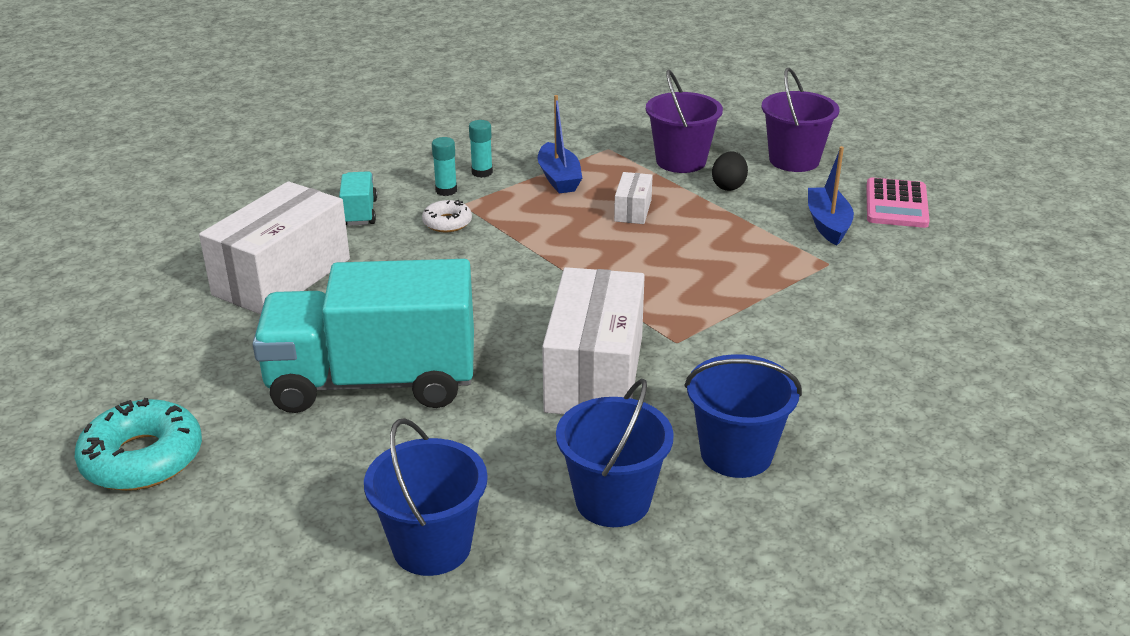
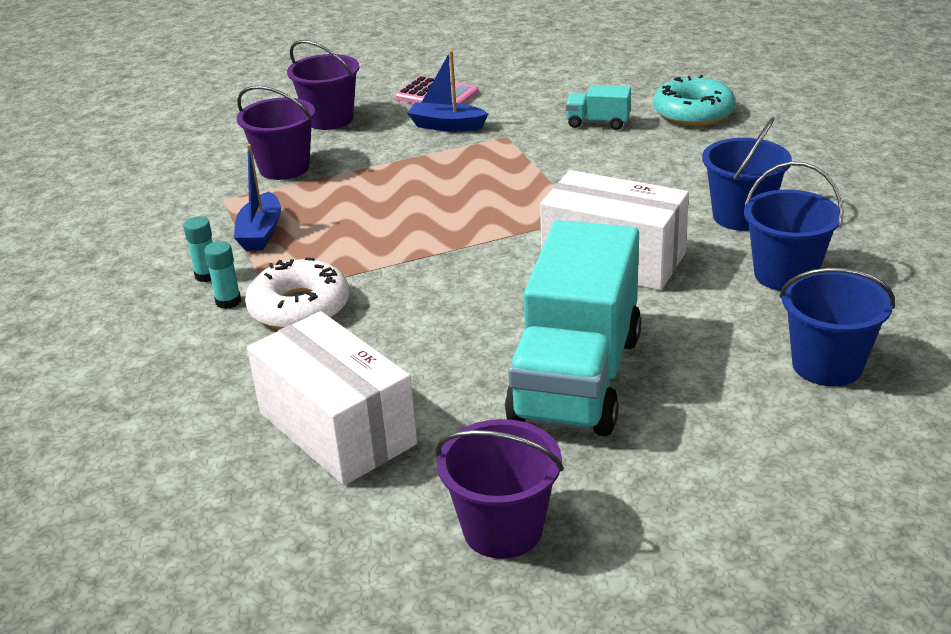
camera: 70 degrees left, 0 degrees up
(142, 458) = (654, 543): turquoise donut -> turquoise donut (693, 113)
(161, 377) = (502, 529): none -> purple bucket
(359, 213) = (230, 363): turquoise truck -> turquoise truck (598, 123)
(447, 223) = (299, 307): white donut -> white donut, size x1.84
(559, 178) = (261, 233): blue boat -> blue boat turned 90 degrees clockwise
(633, 210) = (356, 204): white box -> none
(728, 186) = (350, 154): black egg -> none

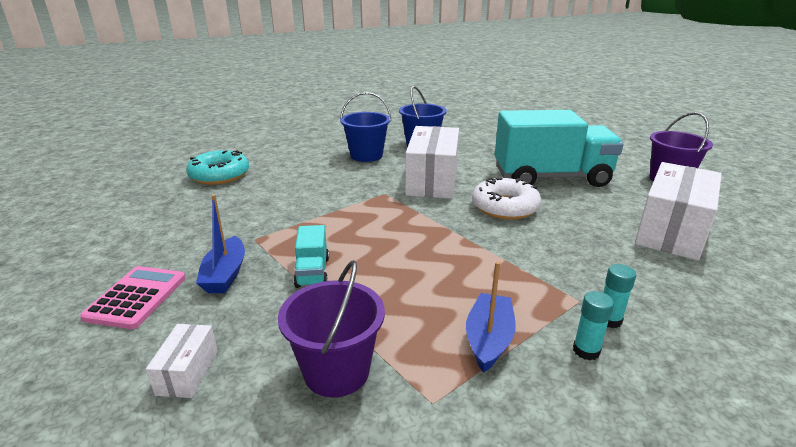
camera: 110 degrees left, 5 degrees down
(261, 233) = (489, 339): blue boat -> blue boat turned 60 degrees counterclockwise
(299, 307) = (579, 278): white donut -> white donut (505, 207)
(329, 119) = (188, 372): purple bucket -> white box
(598, 123) = (231, 204): turquoise truck -> turquoise truck (312, 272)
(827, 365) = (489, 136): blue bucket -> none

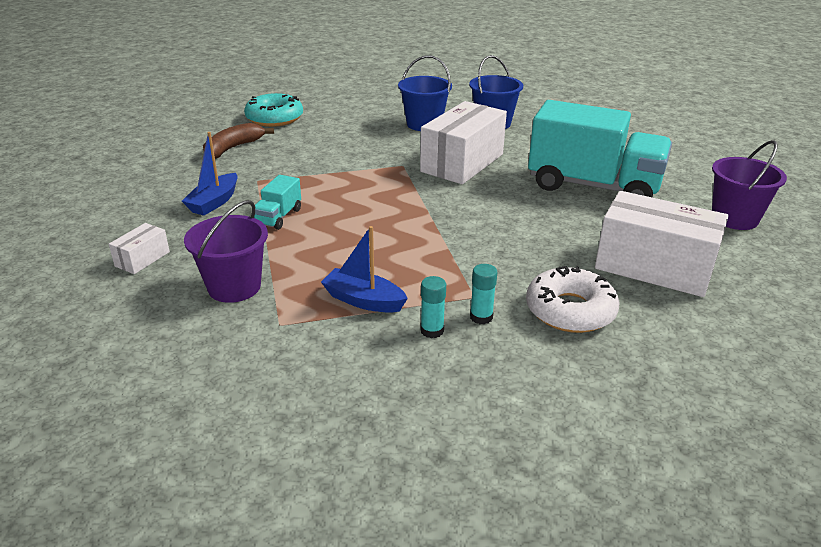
camera: 25 degrees right, 5 degrees up
(137, 297) = (144, 203): pink calculator -> none
(199, 212) = (233, 148): none -> brown banana
(489, 339) = (363, 300): blue boat -> blue boat turned 105 degrees counterclockwise
(505, 207) = (505, 204): white donut -> white donut (570, 310)
(671, 231) = (654, 267): white box -> white box turned 60 degrees clockwise

